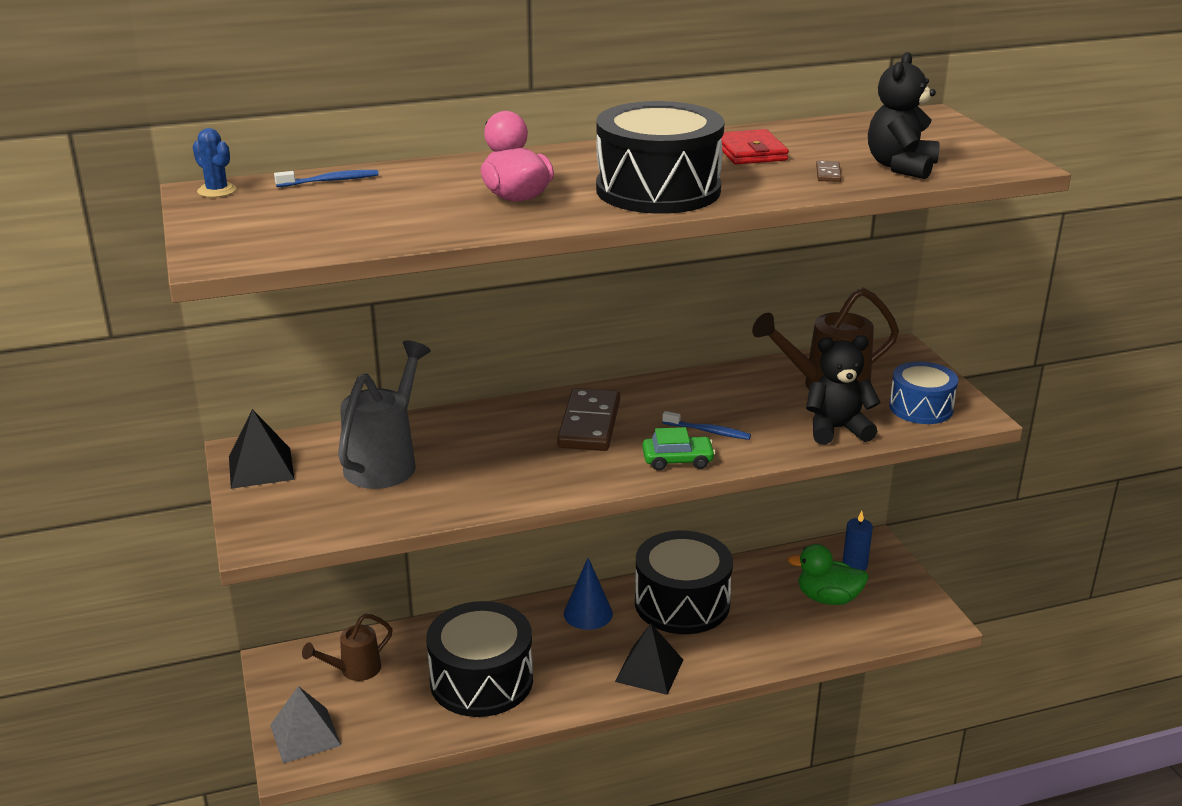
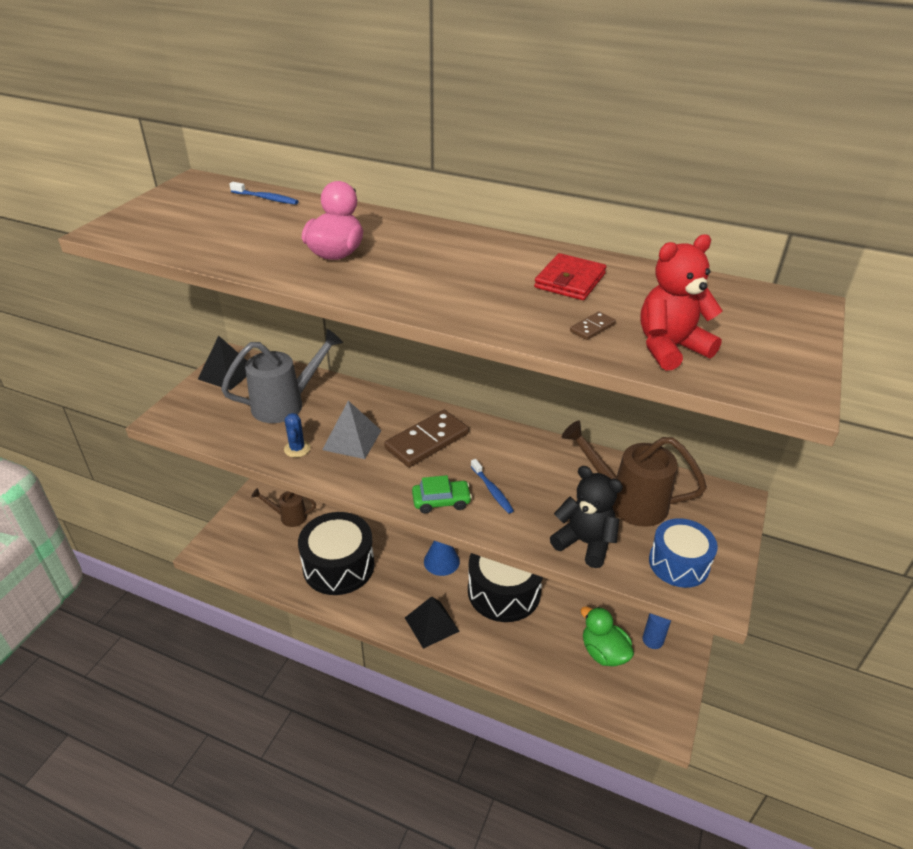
camera: 40 degrees right, 10 degrees up
(217, 191) = (201, 183): blue cactus -> blue cactus (297, 449)
(305, 735) = (227, 539): grey pyramid -> grey pyramid (352, 440)
(658, 190) = (435, 287): black drum -> none
(677, 460) = (441, 501): green car -> green car turned 45 degrees counterclockwise
(901, 167) = (670, 348): black teddy bear -> red teddy bear

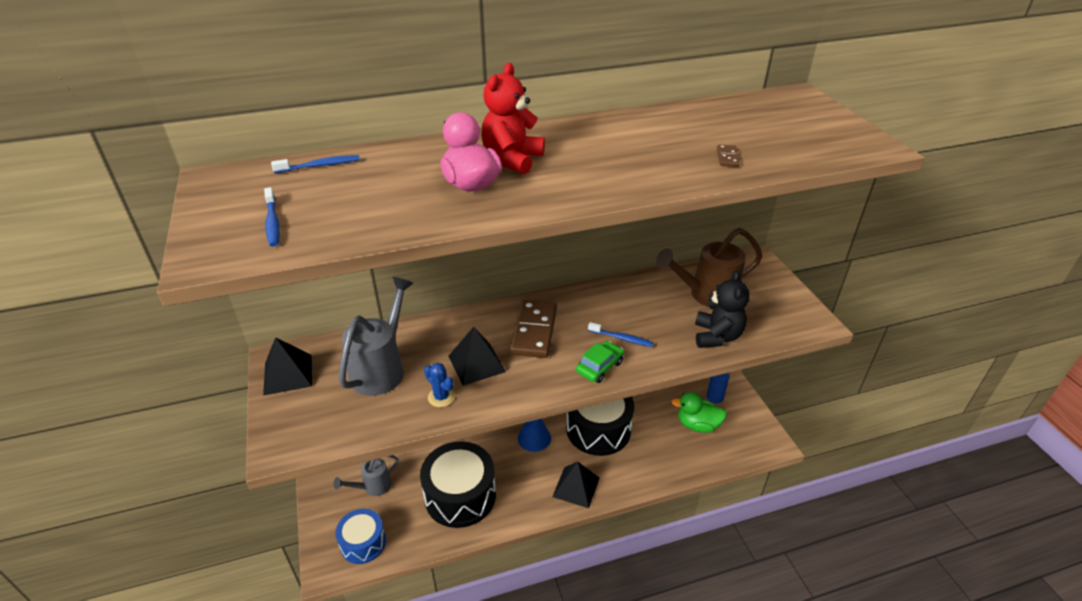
camera: 40 degrees left, 0 degrees up
(176, 224) = (272, 222): none -> blue toothbrush
(289, 517) = (373, 487): brown watering can -> grey watering can
(352, 440) = (476, 363): grey pyramid -> black pyramid
(570, 281) = (662, 133): red wallet -> none
(585, 543) = (717, 336): black teddy bear -> black teddy bear turned 105 degrees clockwise
(670, 348) = (785, 150): red teddy bear -> red teddy bear (512, 159)
(678, 563) = (777, 315): blue drum -> blue drum (363, 543)

